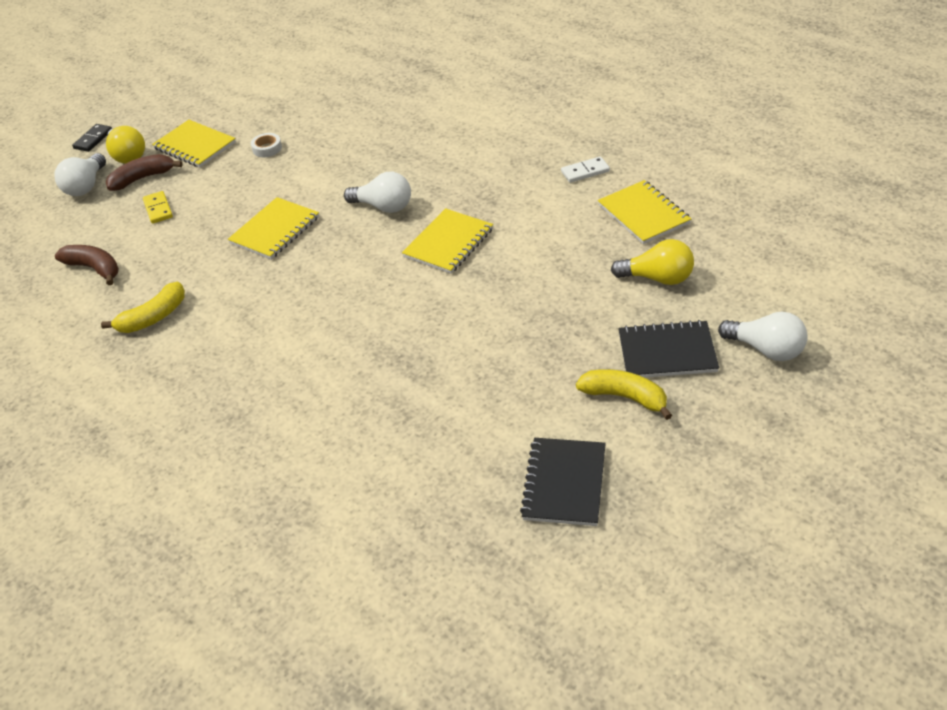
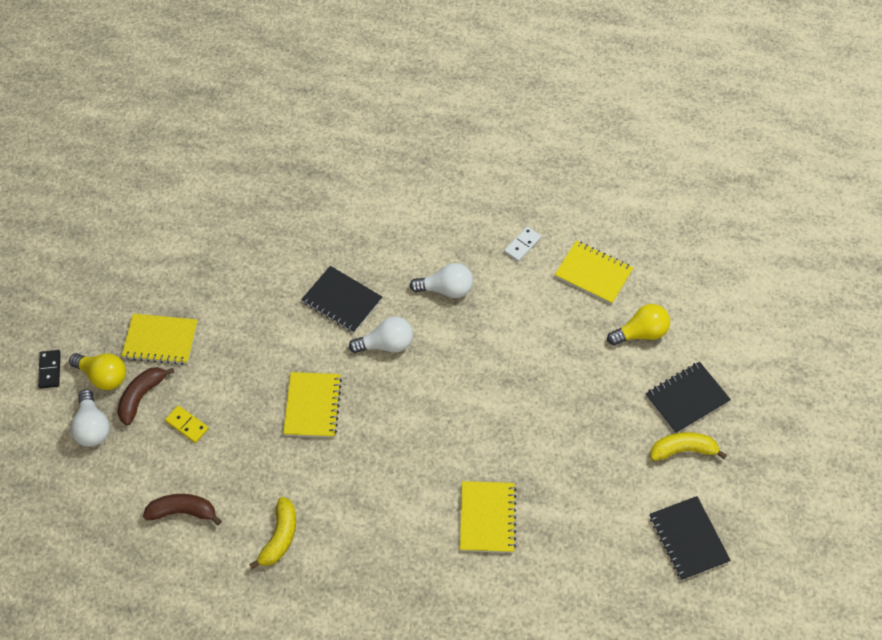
camera: 35 degrees left, 15 degrees up
(267, 148) = (233, 318): white tape -> none
(372, 163) = (342, 301): none -> black notebook
(448, 243) = (466, 361): yellow notebook -> yellow notebook (487, 518)
(766, 349) = (747, 368): white light bulb -> white light bulb (446, 289)

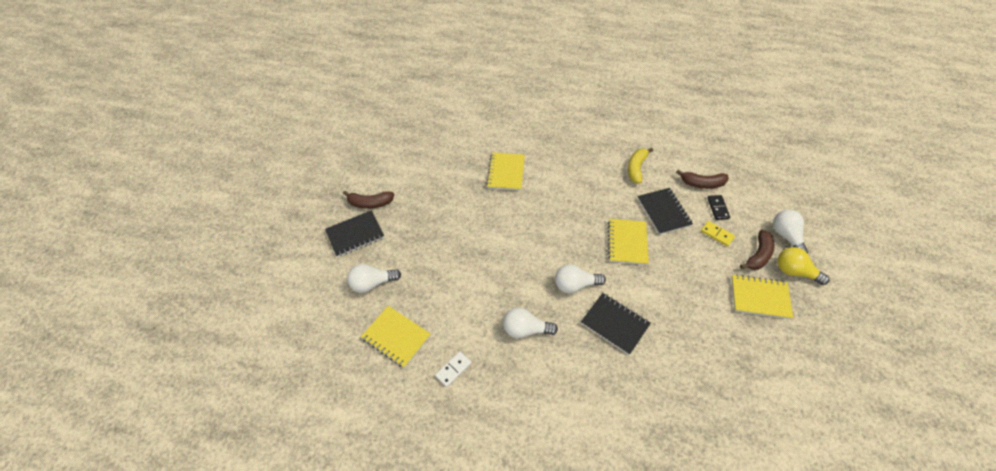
camera: 175 degrees left, 5 degrees down
(50, 370) = (840, 278): black domino -> black domino (718, 208)
(640, 333) = (372, 283): yellow light bulb -> white light bulb
(683, 450) = (370, 203): yellow banana -> brown banana
(688, 539) = (385, 157): black notebook -> black notebook (663, 212)

